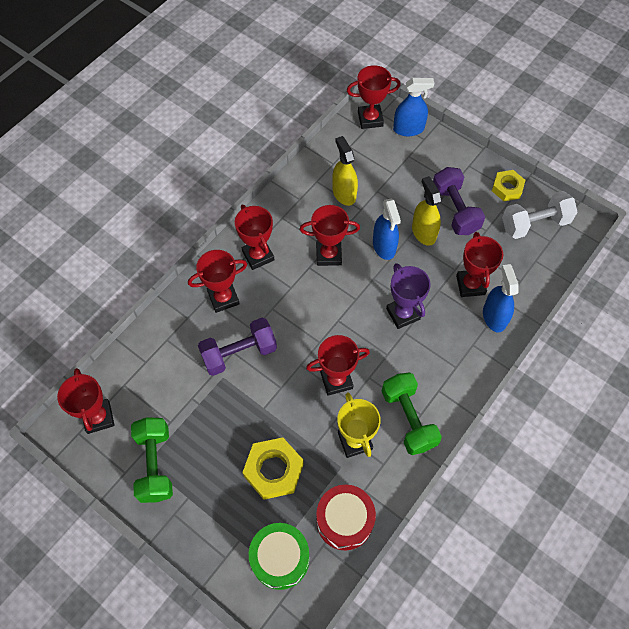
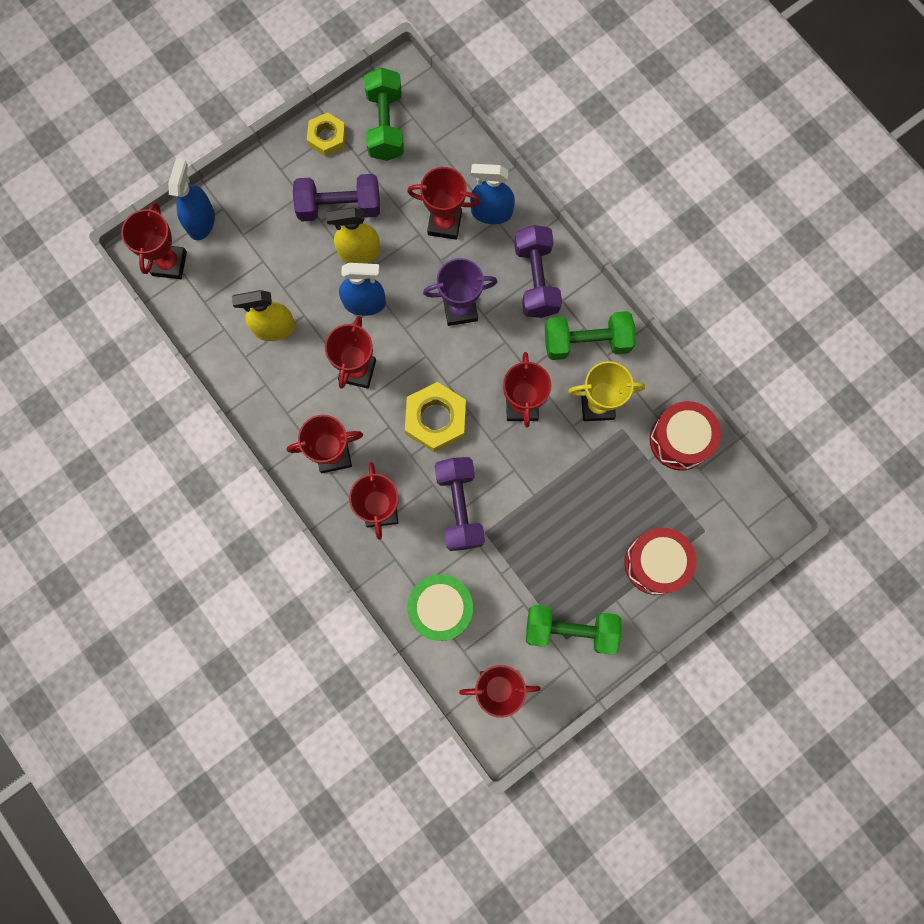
camera: 75 degrees left, 15 degrees up
(227, 524) = (655, 563): none -> red drum
(273, 470) = (608, 500): yellow nut -> yellow nut (435, 419)
(280, 559) = (704, 516): green drum -> green drum (441, 609)
(449, 365) = (535, 279): none -> purple dumbbell
(534, 223) = (385, 125): white dumbbell -> green dumbbell

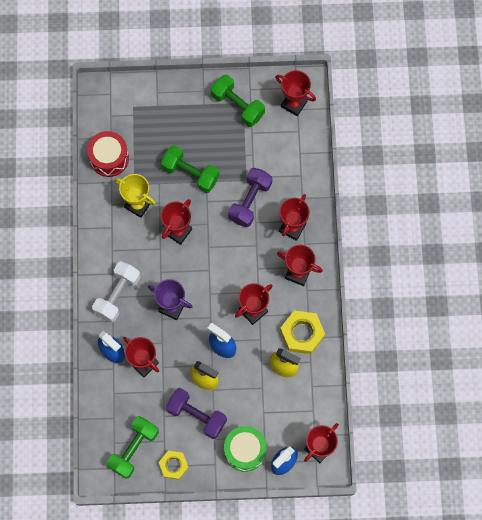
camera: 145 degrees left, 5 degrees down
(435, 419) = (229, 255): yellow nut -> yellow nut (302, 333)
(441, 609) = (295, 158): green drum -> green drum (245, 450)
(535, 279) = (117, 295): purple dumbbell -> white dumbbell
(586, 342) = (117, 242): green dumbbell -> green dumbbell (190, 173)
(655, 563) = (170, 108): red drum -> none

